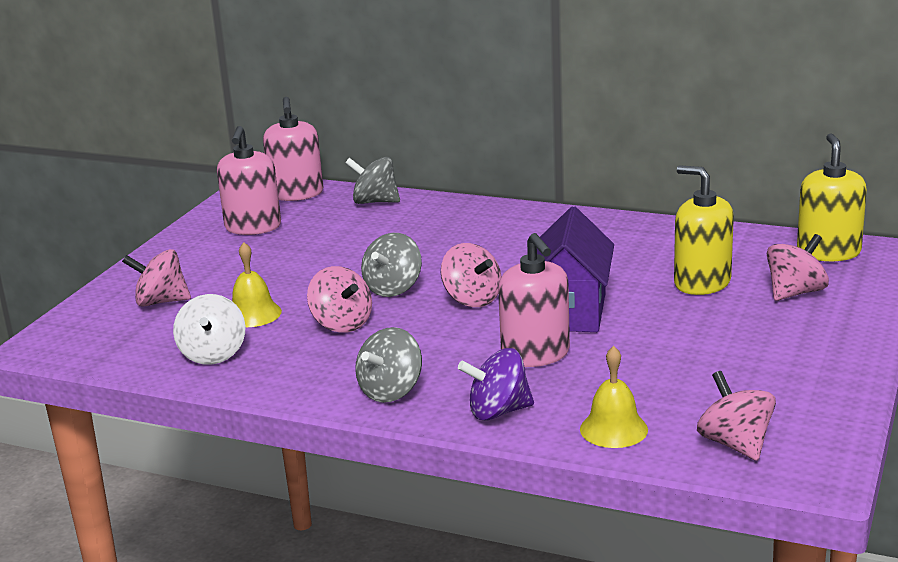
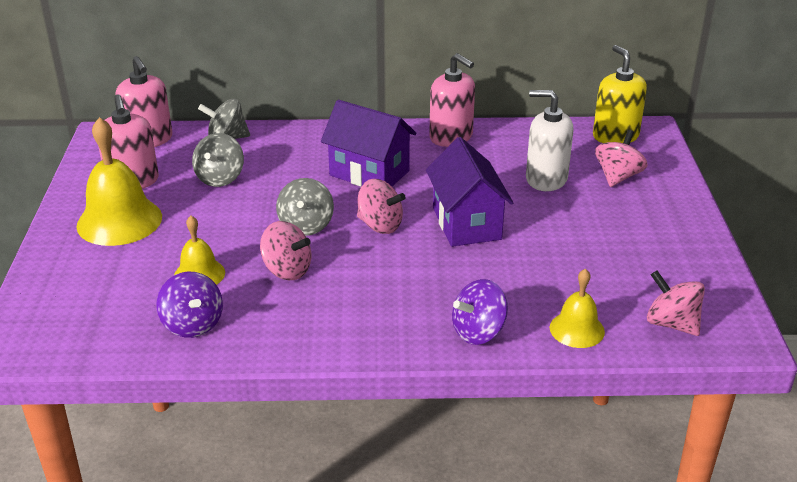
camera: 25 degrees left, 10 degrees up
(161, 302) = (101, 277): pink spinning top -> none
(213, 354) = (192, 324): white spinning top -> purple spinning top
(214, 258) = (119, 221): none -> yellow bell
(391, 391) = (378, 330): grey spinning top -> grey spinning top (220, 178)
(500, 251) = (369, 173): none -> purple house
(535, 354) = (468, 270): pink soap dispenser -> pink soap dispenser (451, 137)
(702, 283) = (546, 179): yellow soap dispenser -> white soap dispenser

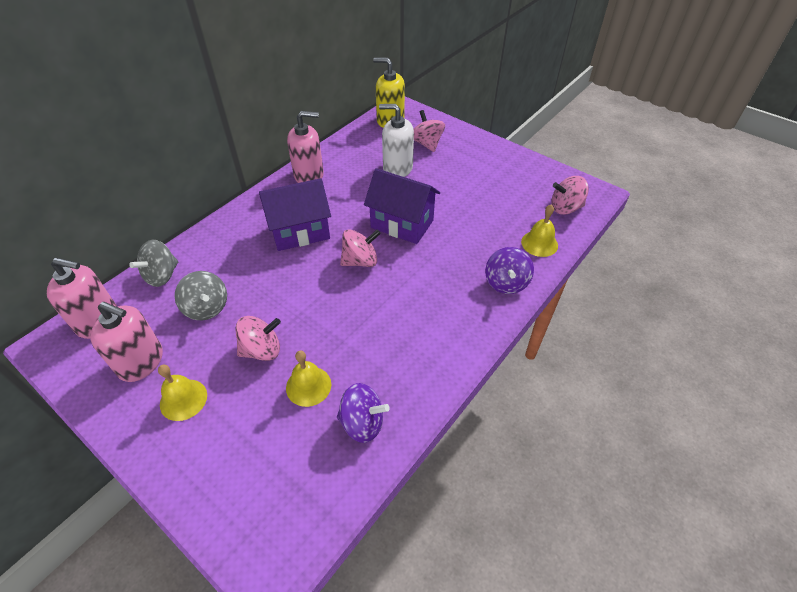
camera: 50 degrees left, 15 degrees up
(119, 221) = (183, 399): yellow bell -> yellow bell, size x0.57
(287, 270) = (357, 334): pink spinning top -> pink spinning top (262, 350)
(306, 226) = (319, 295): grey spinning top -> none
(546, 179) = (397, 168): white soap dispenser -> white soap dispenser turned 45 degrees clockwise

